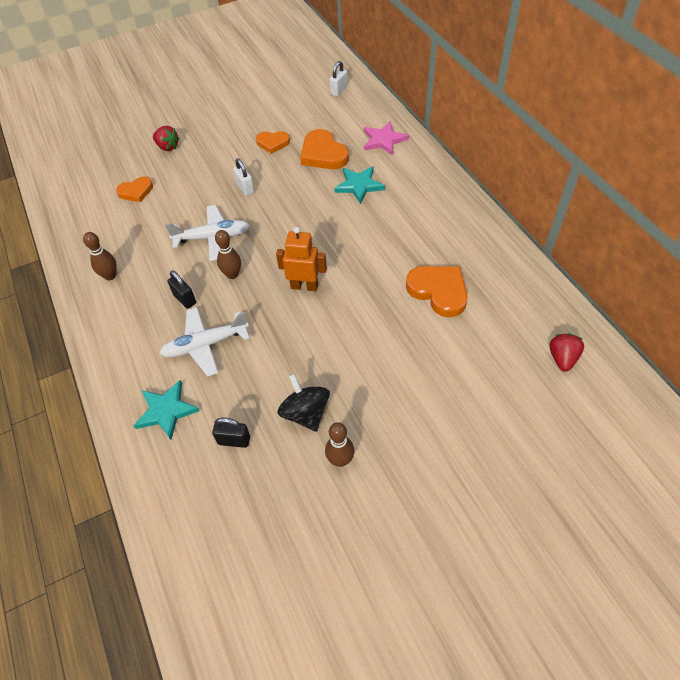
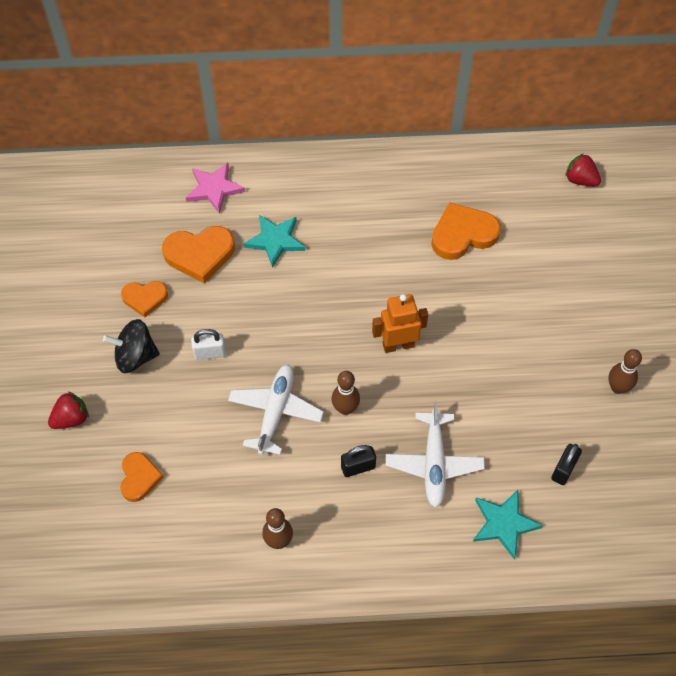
camera: 70 degrees left, 5 degrees up
(273, 143) = (145, 298): orange heart -> orange heart turned 60 degrees clockwise
(304, 286) = (398, 345): orange robot -> orange robot turned 45 degrees clockwise
(305, 413) = (557, 398): black spinning top -> black spinning top (135, 357)
(338, 90) = (90, 196): white padlock -> none

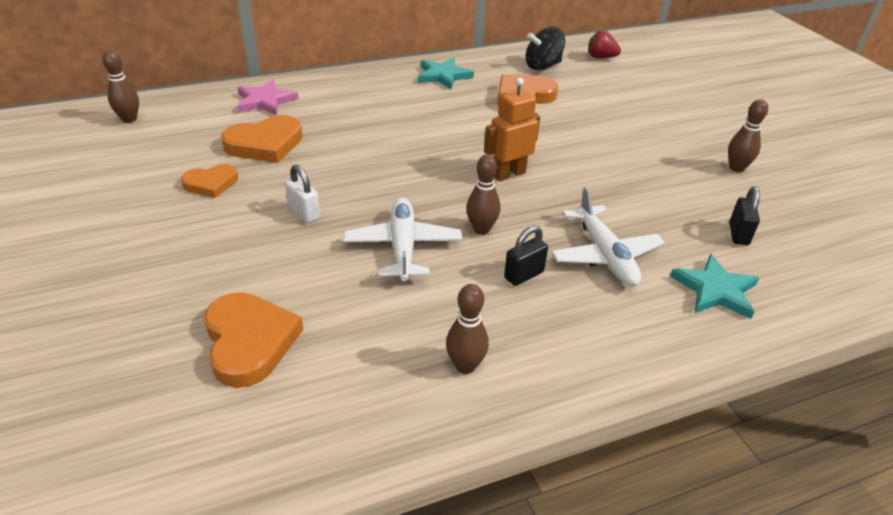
camera: 20 degrees left, 20 degrees down
(71, 419) = (137, 301): red strawberry -> none
(92, 193) = (129, 119): none -> brown bowling pin
(135, 357) = (212, 231): black spinning top -> black spinning top (542, 66)
(139, 478) = (249, 342): orange heart -> orange heart, size x1.61
(210, 353) = (304, 213): white padlock -> white padlock turned 75 degrees clockwise
(275, 241) = (343, 124): turquoise star -> turquoise star (443, 76)

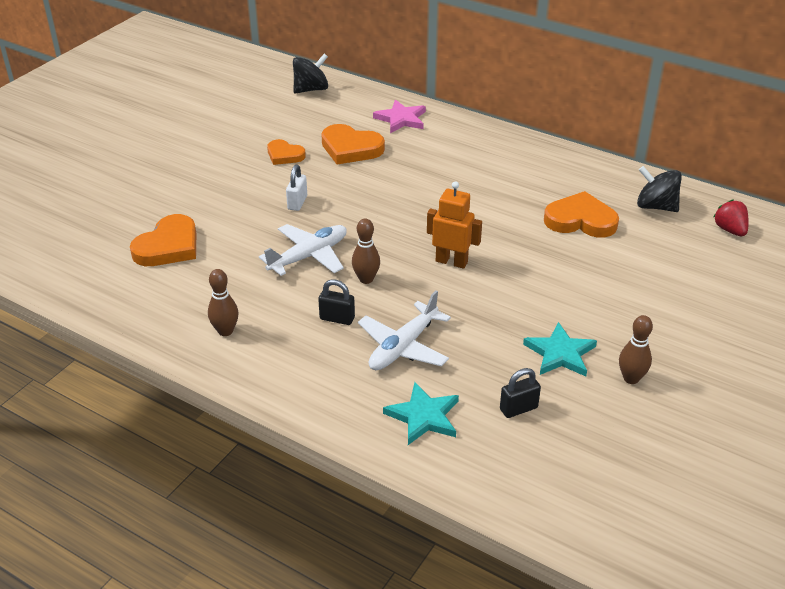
camera: 55 degrees right, 0 degrees up
(129, 119) = (311, 89): brown bowling pin -> black spinning top
(443, 76) = (554, 168): turquoise star -> turquoise star (560, 353)

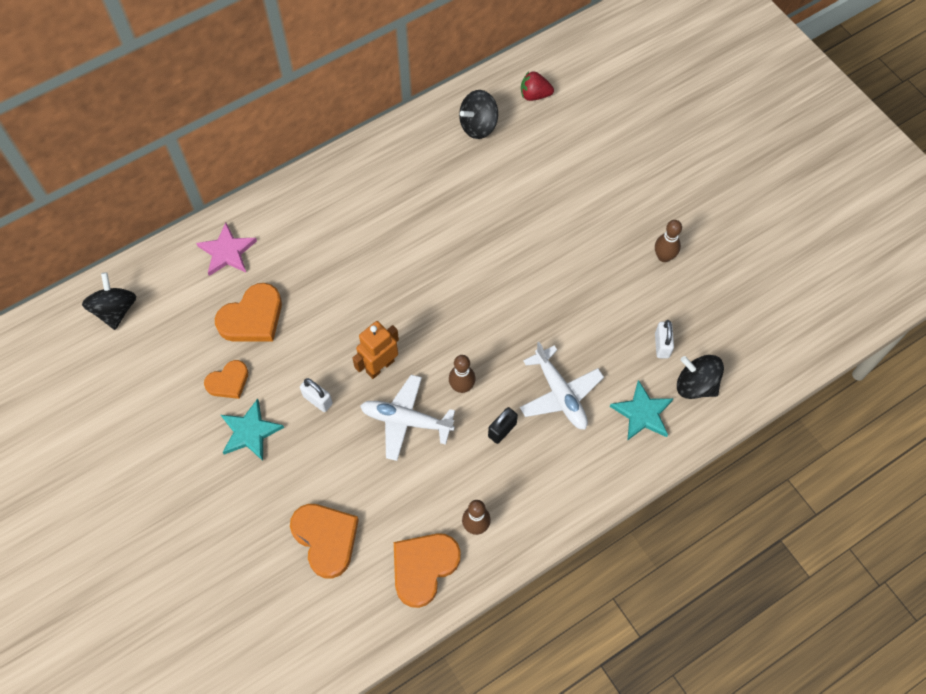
camera: 65 degrees left, 25 degrees up
(309, 256) = (406, 420): white plane -> white plane turned 60 degrees counterclockwise
(451, 261) = (472, 311): orange robot -> orange robot (380, 366)
(490, 452) = (695, 385): none -> black spinning top
(518, 408) = (662, 345): black padlock -> white padlock
(560, 353) = (618, 288): turquoise star -> turquoise star (250, 432)
(580, 220) = (467, 188): orange heart -> orange heart (423, 568)

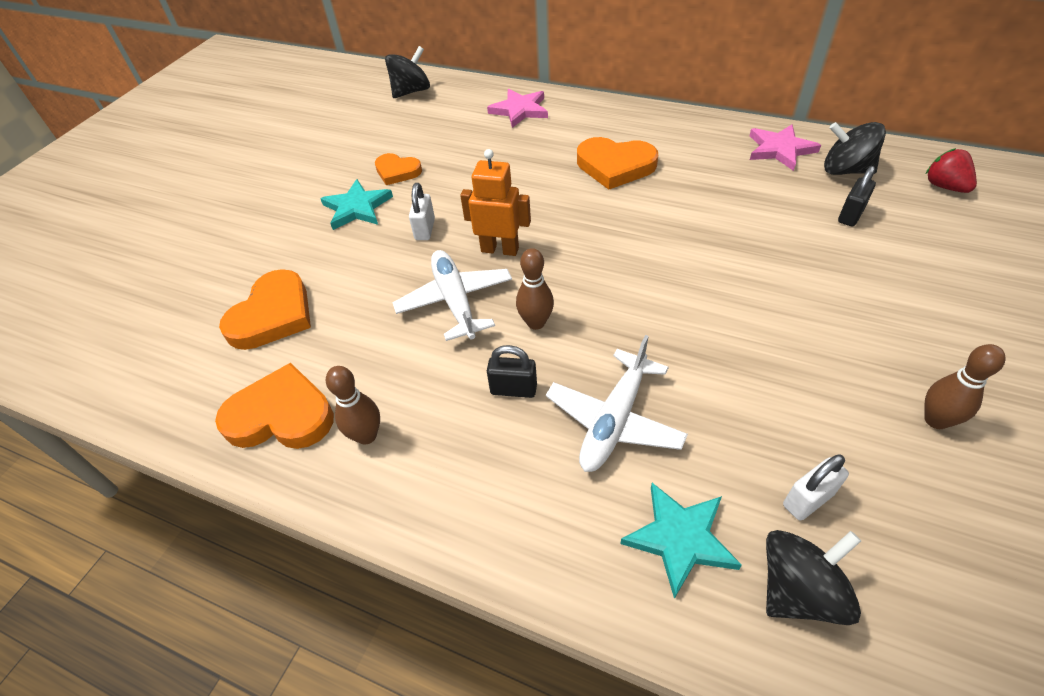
camera: 60 degrees right, 15 degrees down
(252, 318) = (472, 152): orange heart -> orange heart (615, 166)
(428, 139) = (779, 149): none -> pink star
(516, 161) = (850, 215): none -> black padlock
(695, 385) = (798, 590): black spinning top -> black spinning top turned 60 degrees clockwise

